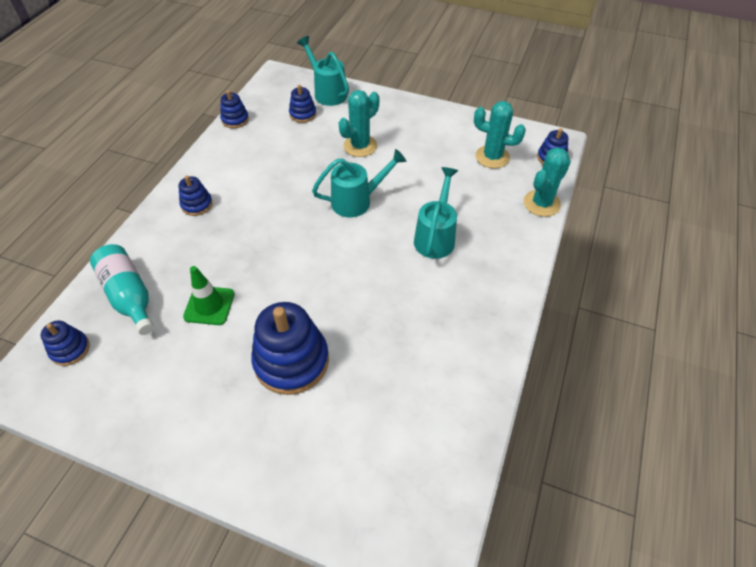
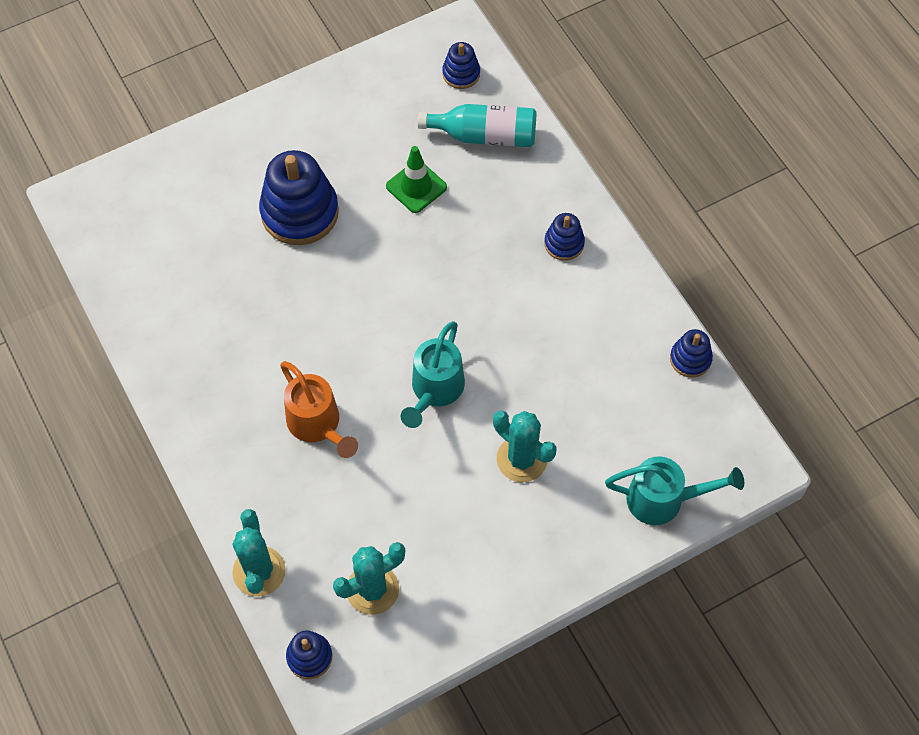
camera: 130 degrees right, 10 degrees up
(303, 114) = (639, 439): blue stacking toy -> none
(360, 146) = (522, 459): turquoise cactus -> turquoise cactus turned 45 degrees counterclockwise
(435, 237) = (317, 425): turquoise watering can -> orange watering can

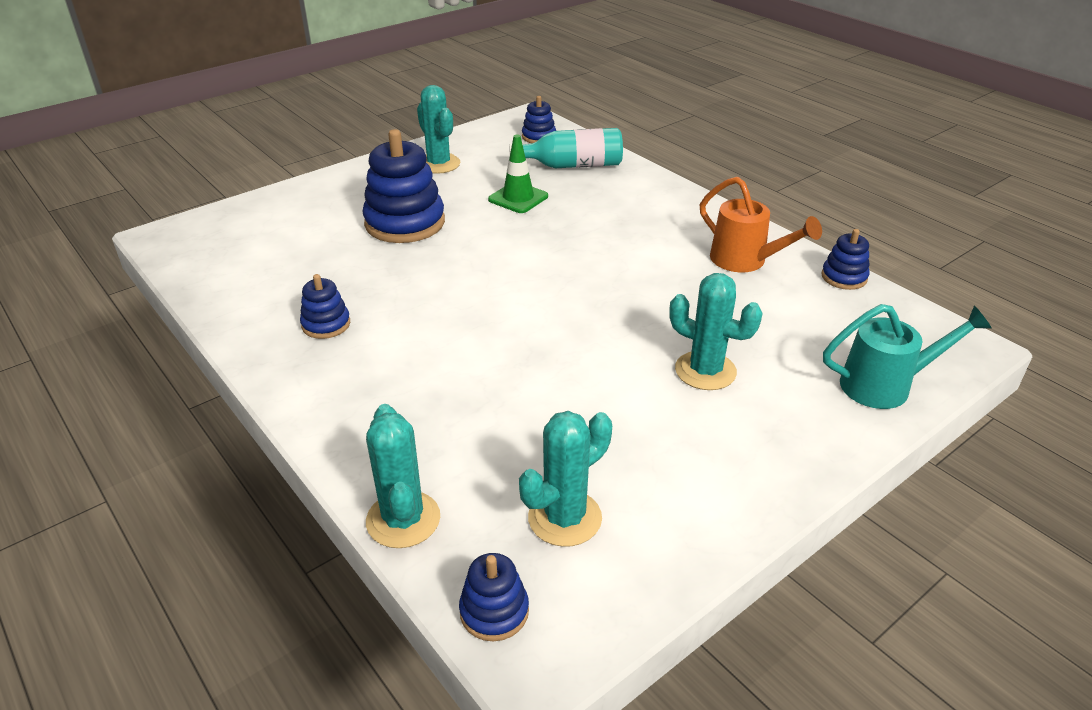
camera: 10 degrees left, 25 degrees down
(317, 425) = (455, 370): orange watering can -> orange watering can (745, 261)
(346, 112) = (438, 164): none -> turquoise cactus
(435, 390) = (584, 328): turquoise watering can -> none
(564, 243) = (676, 218): blue stacking toy -> blue stacking toy (326, 324)

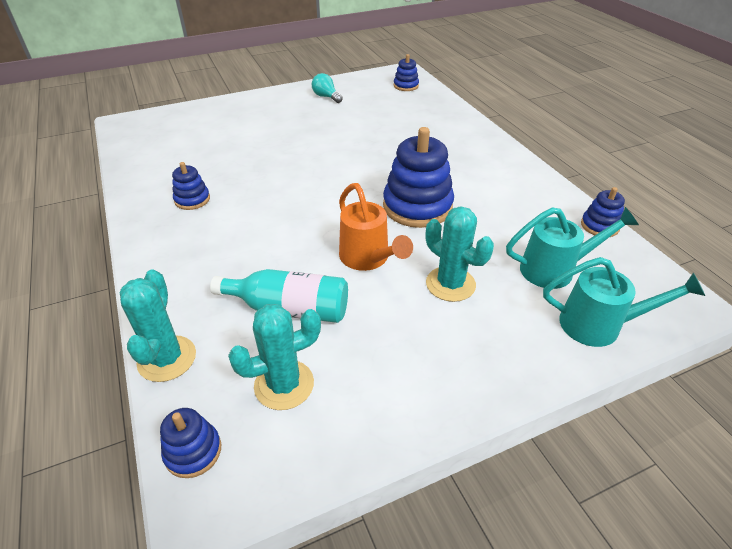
camera: 15 degrees right, 5 degrees up
(405, 223) = (282, 135): blue stacking toy -> blue stacking toy (417, 206)
(438, 164) = (326, 97): turquoise cactus -> turquoise light bulb
(518, 198) = (370, 128): green traffic cone -> none
(573, 165) = (421, 109): turquoise bottle -> turquoise bottle (289, 309)
(745, 261) = (522, 200): orange watering can -> orange watering can (368, 258)
(814, 334) = (554, 269): none -> turquoise watering can

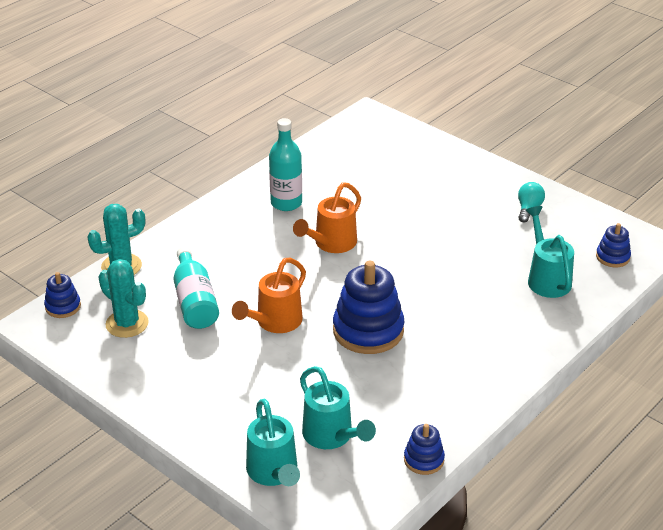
camera: 65 degrees right, 5 degrees down
(192, 200) = (286, 203): blue stacking toy -> turquoise bottle
(280, 191) = (331, 244): none -> orange watering can
(410, 113) = (547, 278): none -> turquoise watering can
(450, 284) = (272, 376): turquoise cactus -> none

